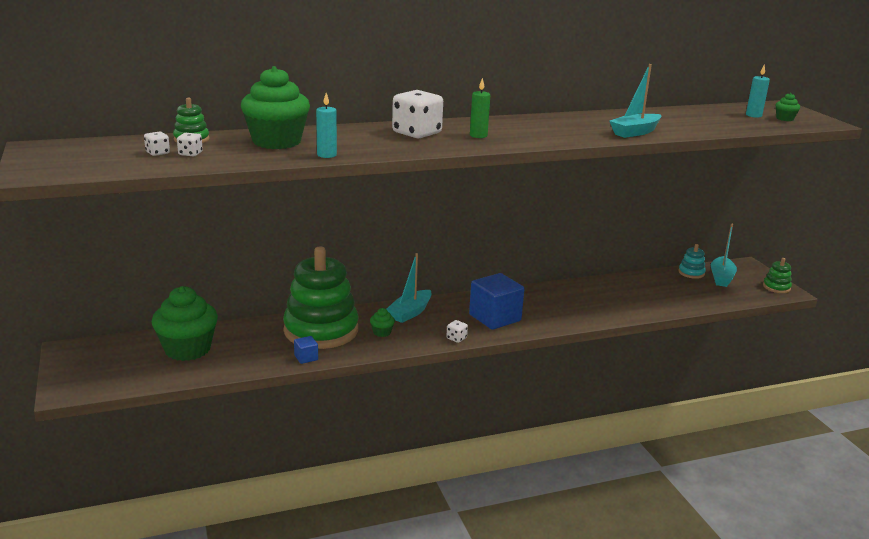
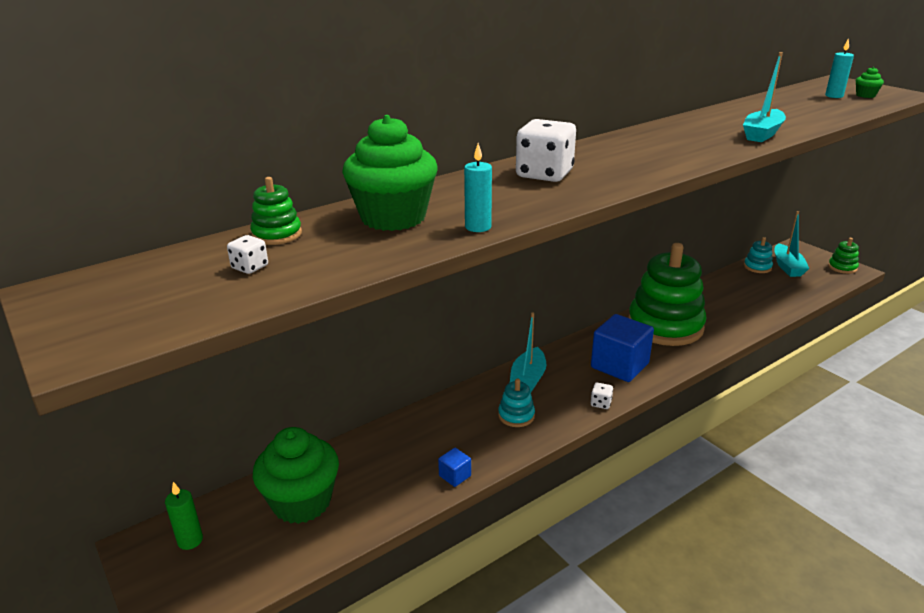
camera: 15 degrees left, 5 degrees up
(190, 154) = (298, 260): white dice -> none
(321, 330) = (446, 430): green stacking toy -> green stacking toy (665, 326)
(382, 332) = (516, 415): green cupcake -> turquoise stacking toy
(478, 135) = (615, 166): green candle -> green candle (190, 540)

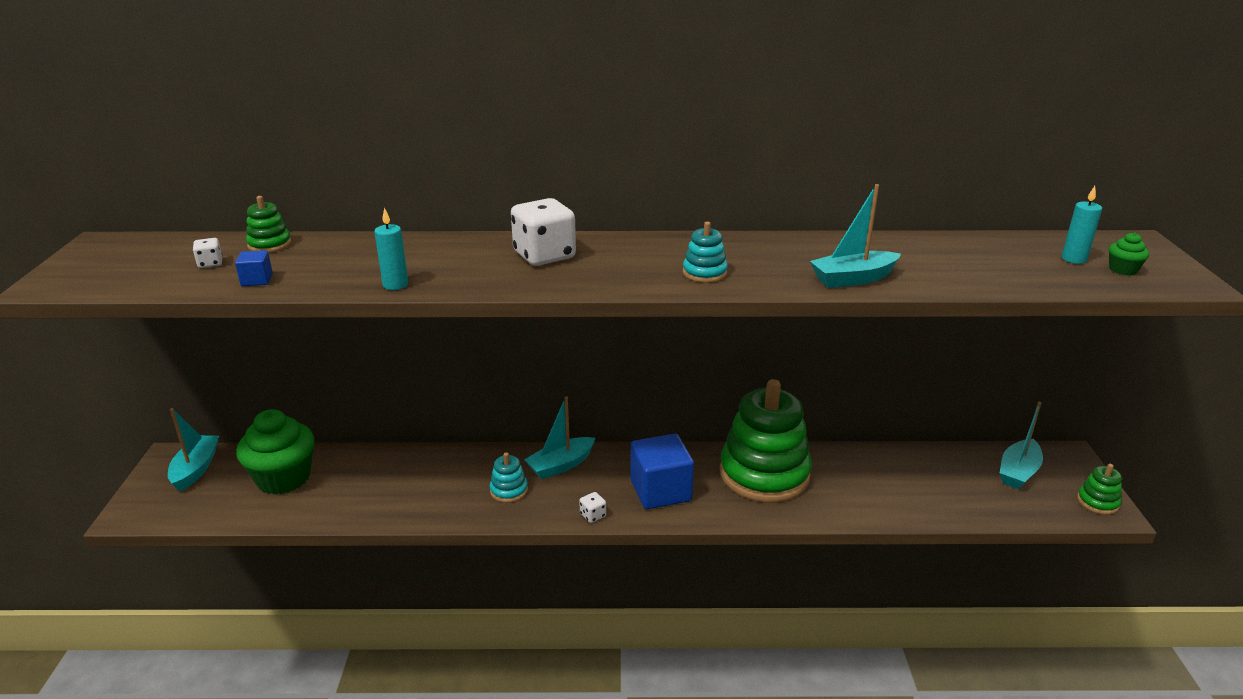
camera: 35 degrees right, 0 degrees up
(190, 540) = (196, 469): green candle -> turquoise boat
(393, 217) = (360, 256): green cupcake -> none
(455, 476) = (399, 513): blue cube -> blue cube (257, 280)
(757, 267) = (976, 457): turquoise stacking toy -> turquoise stacking toy (704, 273)

